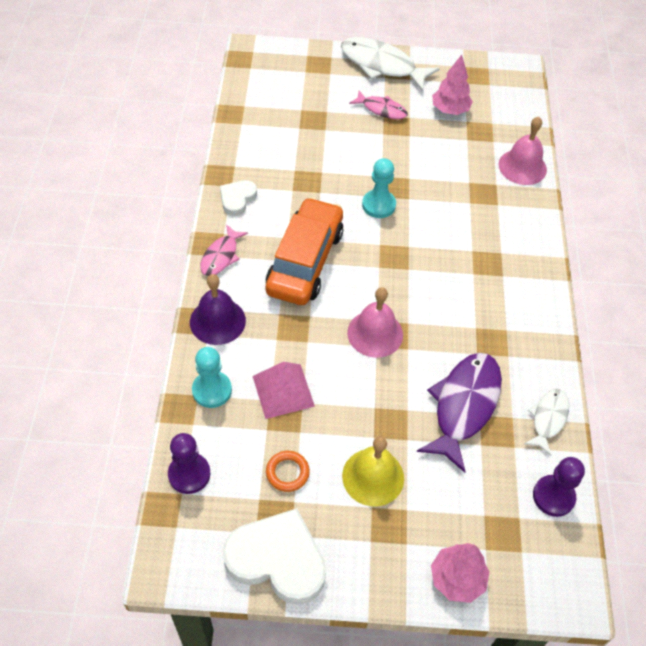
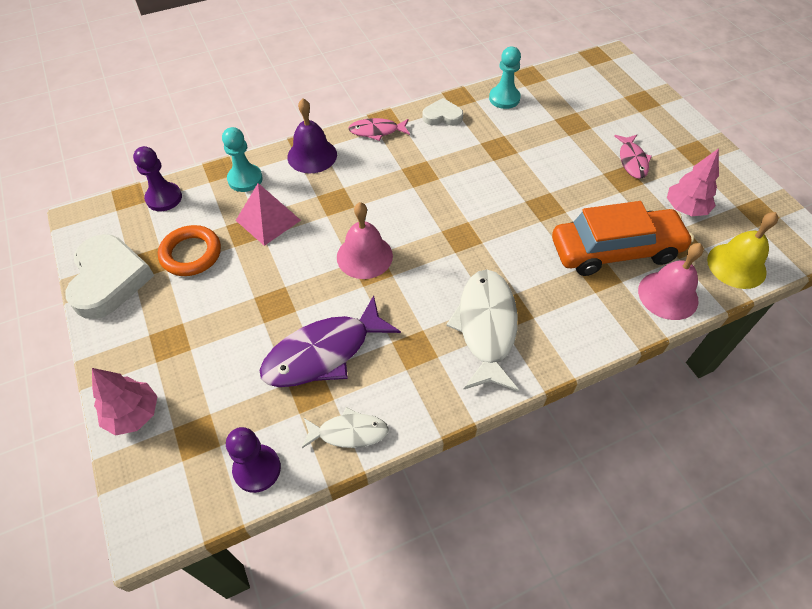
camera: 65 degrees right, 0 degrees up
(287, 472) = (191, 254): orange ring -> orange ring, size x1.56
(305, 261) = (410, 181): orange car -> orange car (615, 250)
(373, 477) = (213, 312): yellow bell -> yellow bell (736, 265)
(378, 205) = (513, 203): turquoise pawn -> turquoise pawn (504, 98)
(382, 65) = (688, 139): white fish -> white fish (486, 327)
(464, 406) = (323, 353): purple fish -> purple fish turned 150 degrees clockwise

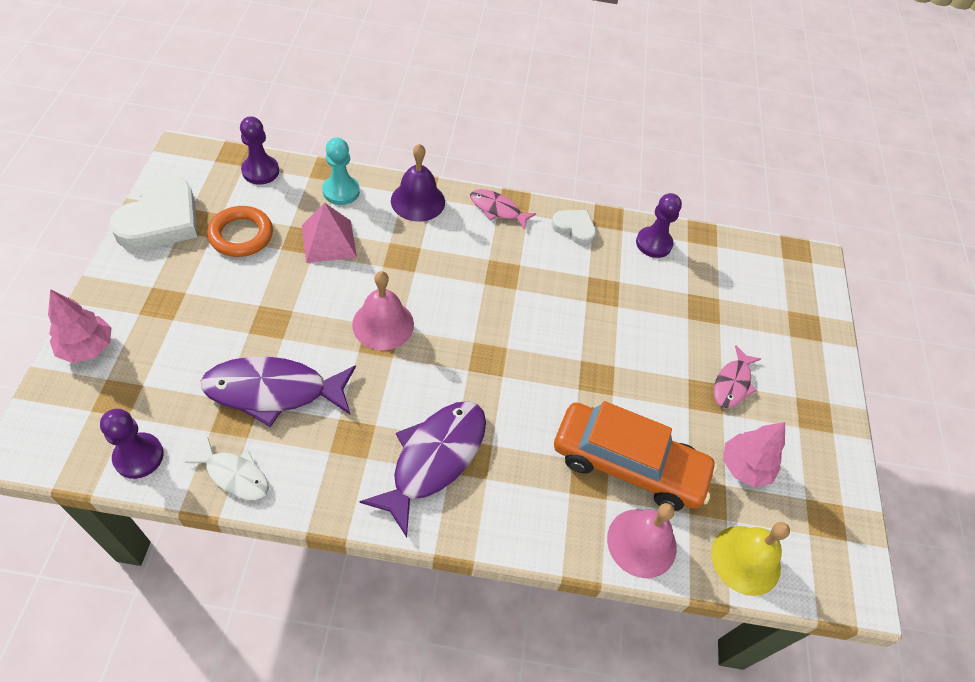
camera: 25 degrees right, 0 degrees up
(486, 327) = (434, 459): white fish -> purple fish
(504, 98) = (653, 243): turquoise pawn -> purple pawn

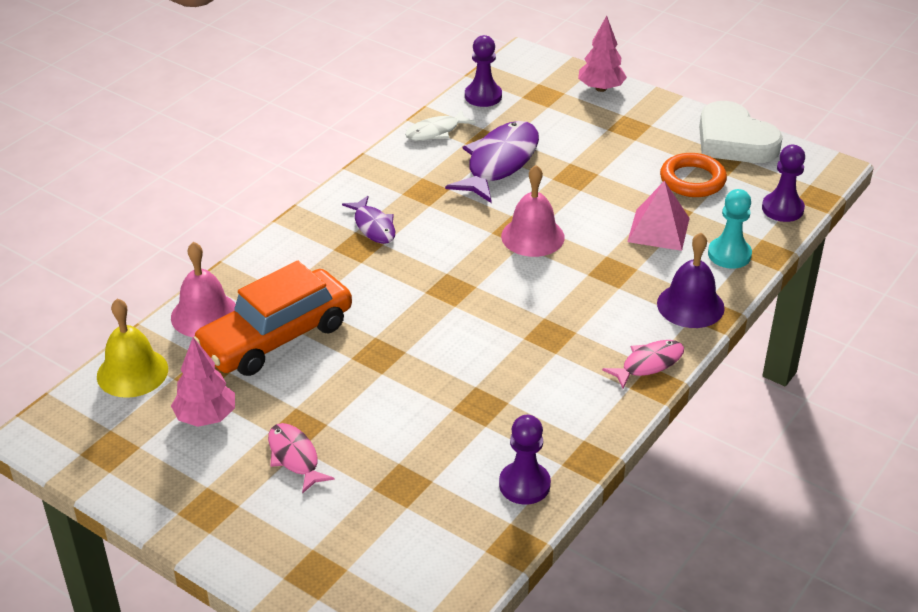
camera: 125 degrees right, 15 degrees down
(434, 459) = (373, 226): purple fish -> purple fish, size x0.56
(574, 228) = (587, 419): white heart -> none

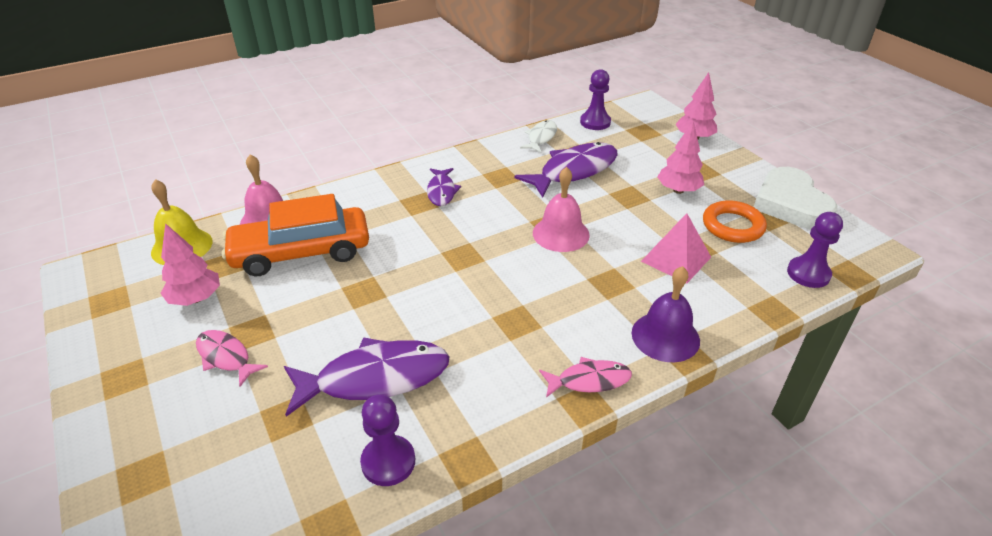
camera: 25 degrees right, 0 degrees up
(295, 457) = (226, 357): pink fish -> pink fish turned 45 degrees counterclockwise
(436, 131) = (541, 137): white fish -> white fish turned 120 degrees clockwise
(457, 426) = (375, 378): none -> purple fish
(619, 156) = (678, 190): none -> pink tree
(729, 254) = (731, 300): turquoise pawn -> none

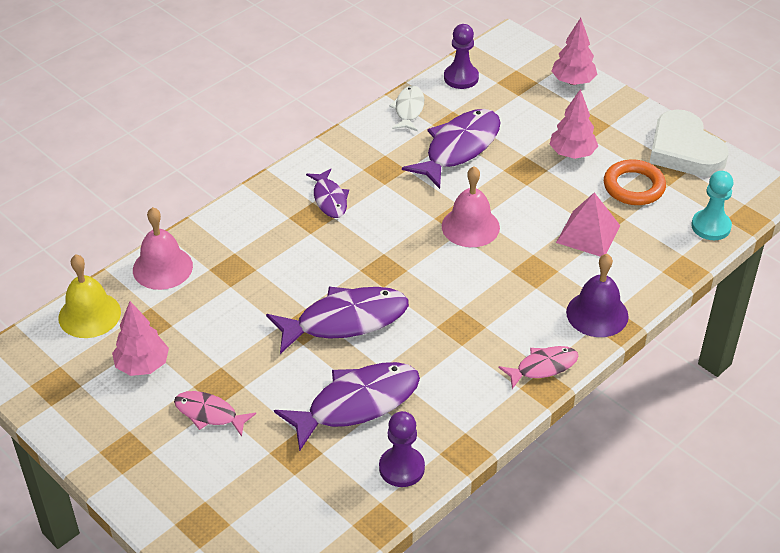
camera: 15 degrees left, 5 degrees up
(301, 252) = (219, 297): orange car -> none
(404, 294) = (345, 321): none -> purple fish
(808, 274) = (711, 226): purple pawn -> turquoise pawn

